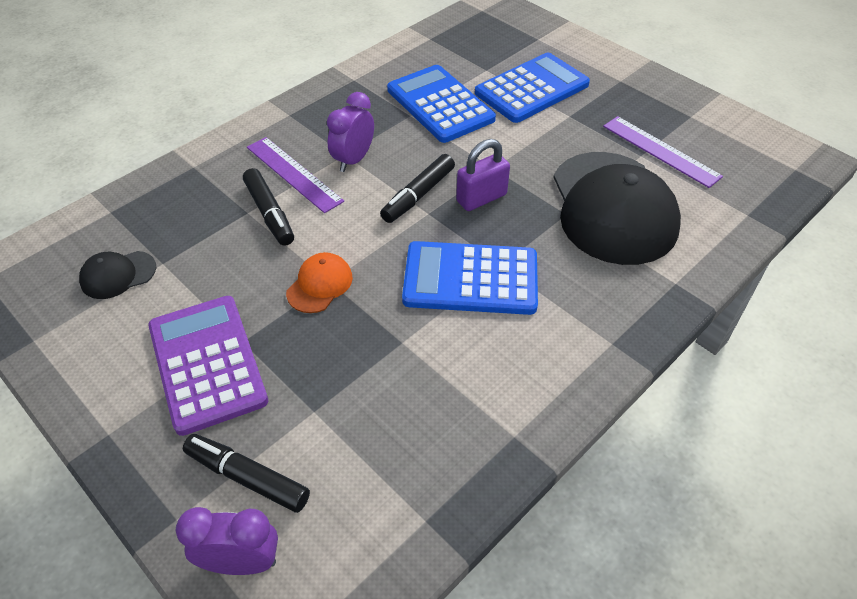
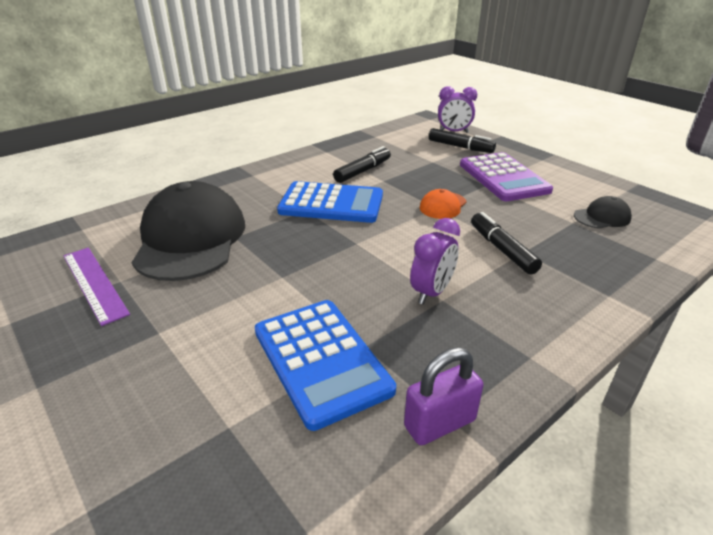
camera: 175 degrees left, 15 degrees down
(294, 173) = (493, 282): purple ruler -> none
(418, 195) = (364, 256): black marker -> black marker (363, 171)
(481, 198) = (305, 251): purple padlock -> purple padlock (440, 423)
(532, 89) = (179, 379): blue calculator -> none

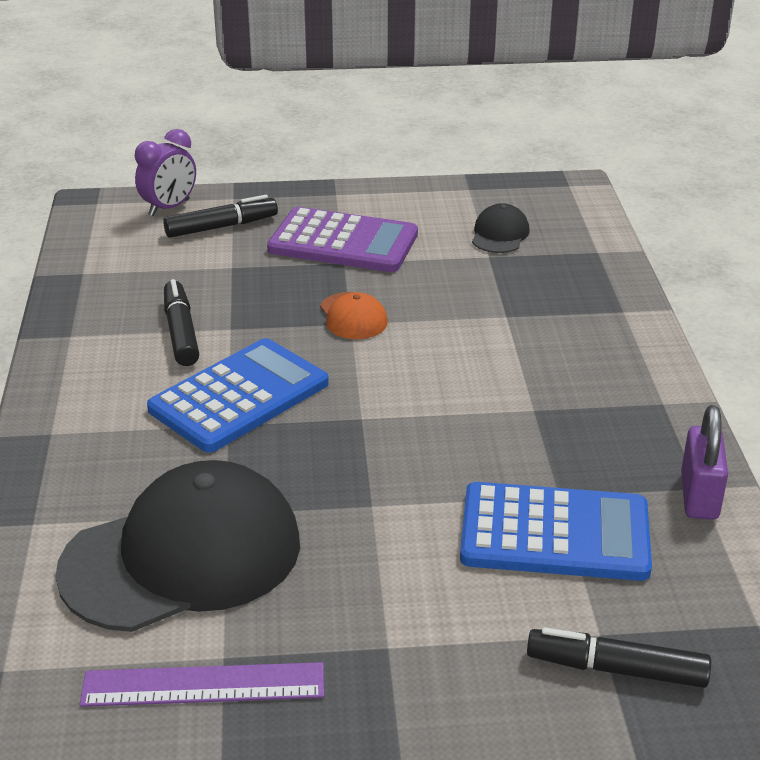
camera: 55 degrees left, 0 degrees up
(190, 239) = (182, 556): black cap -> black cap turned 120 degrees clockwise
(431, 292) = (515, 410): purple clock -> none
(502, 249) = (488, 326): black marker -> black marker (616, 669)

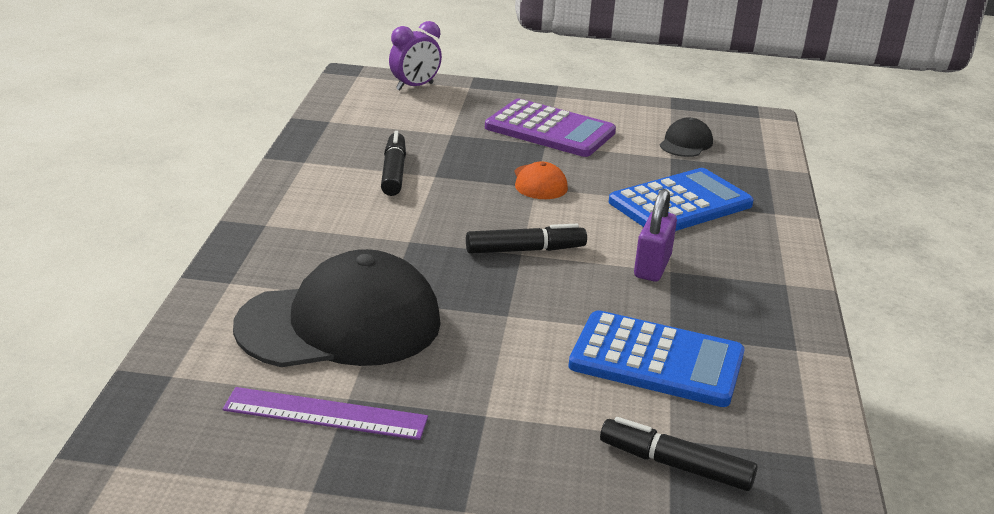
camera: 10 degrees right, 5 degrees down
(222, 227) = (453, 105): black marker -> black marker (525, 250)
(239, 396) = (425, 223): blue calculator -> blue calculator (680, 204)
(699, 496) = (794, 355): purple padlock -> purple padlock (652, 267)

